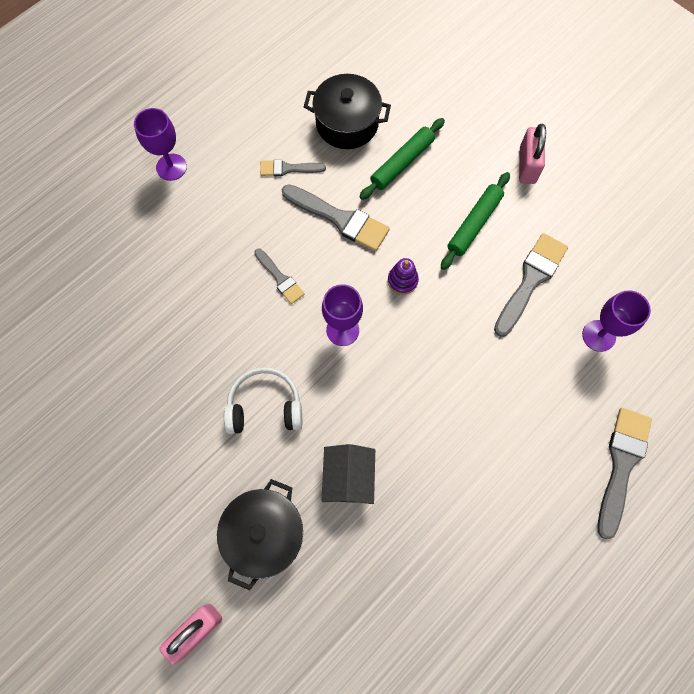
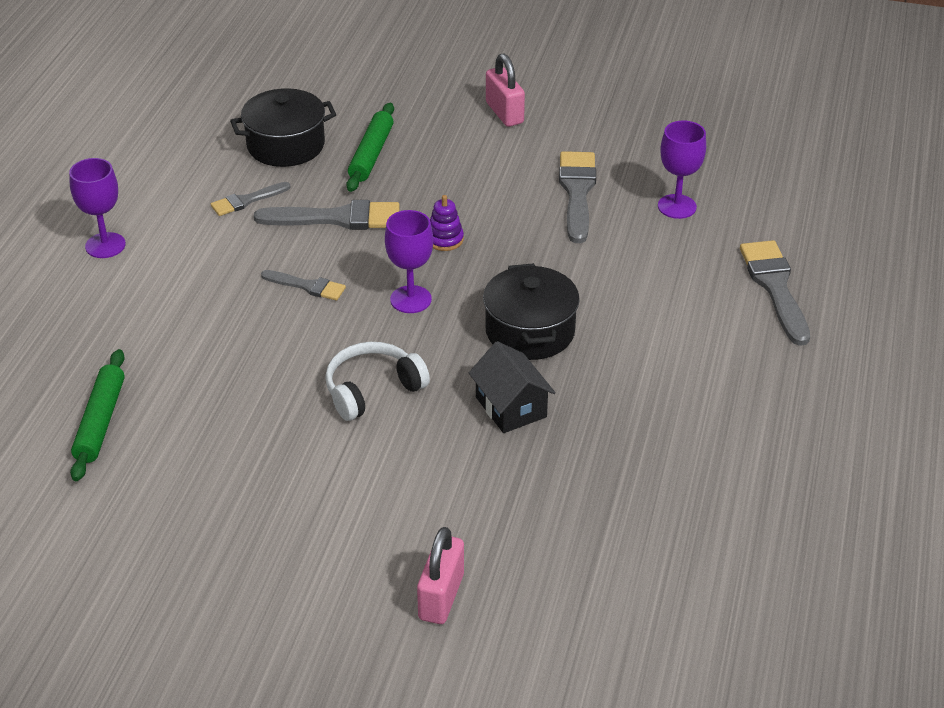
camera: 30 degrees left, 30 degrees down
(265, 534) = (455, 487): black pot -> black pot (530, 331)
(474, 224) = (485, 172): green rolling pin -> green rolling pin (100, 421)

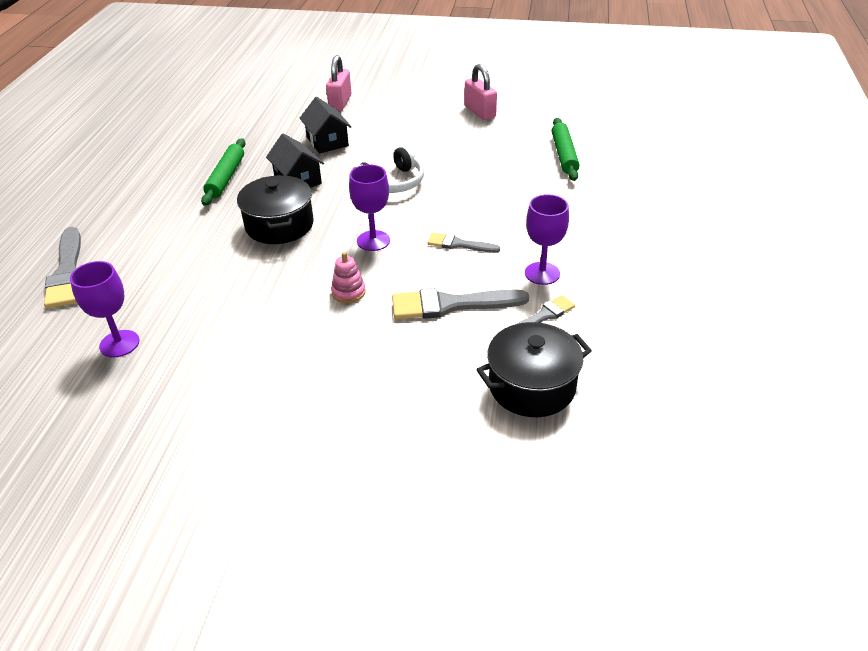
camera: 175 degrees right, 0 degrees up
(105, 245) = (645, 264): purple goblet -> purple goblet (542, 273)
(371, 154) = (434, 382): green rolling pin -> green rolling pin (226, 177)
(445, 239) = (348, 292): purple stacking toy -> pink stacking toy
(466, 488) = (327, 141): none -> black house
(504, 113) = (283, 459): pink padlock -> pink padlock (480, 112)
(577, 192) = (216, 352): grey brush -> none

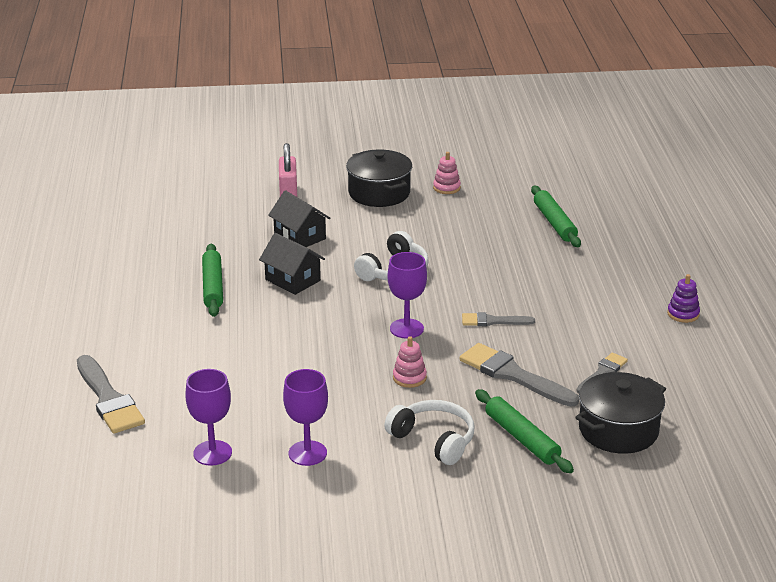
camera: 15 degrees left, 10 degrees down
(279, 225) = (302, 326): black pot -> black pot (379, 193)
(336, 365) = (434, 440): none -> white headphones
(425, 379) = (522, 438): none -> green rolling pin
(451, 305) = (513, 375): grey brush -> grey brush turned 60 degrees clockwise
(480, 112) = (446, 188): pink padlock -> pink stacking toy
(542, 273) = (584, 337): purple goblet -> purple goblet (307, 453)
(654, 263) = (683, 314): none -> purple stacking toy

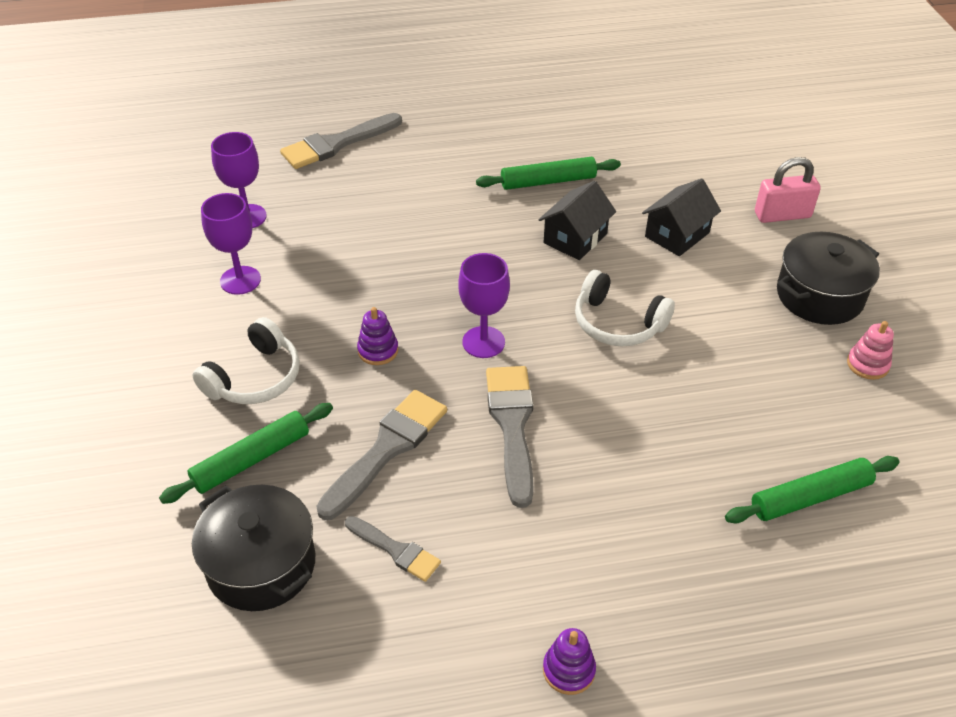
camera: 85 degrees right, 15 degrees up
(409, 378) = (378, 350): pink stacking toy -> purple stacking toy
(493, 321) = (512, 426): grey brush -> grey brush, size x1.73

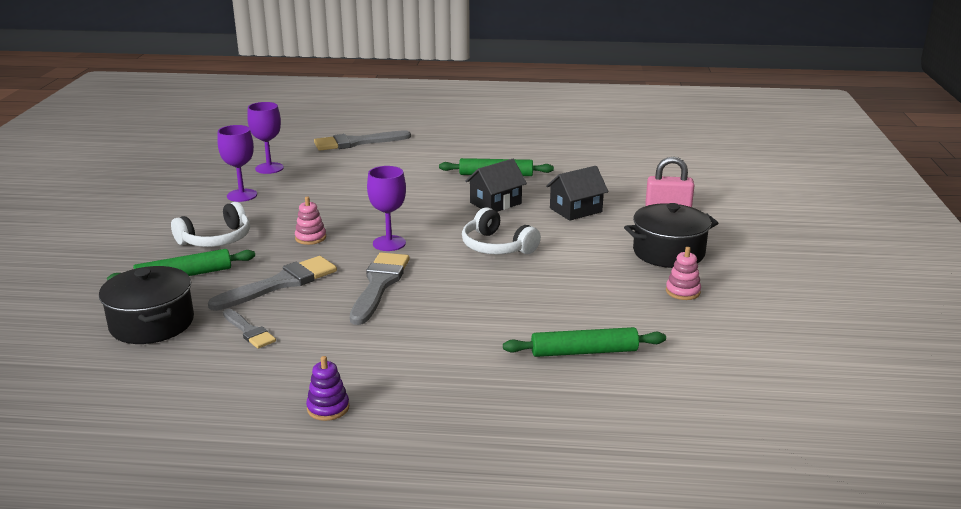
camera: 15 degrees right, 20 degrees down
(378, 350) = (310, 238): purple stacking toy -> pink stacking toy

